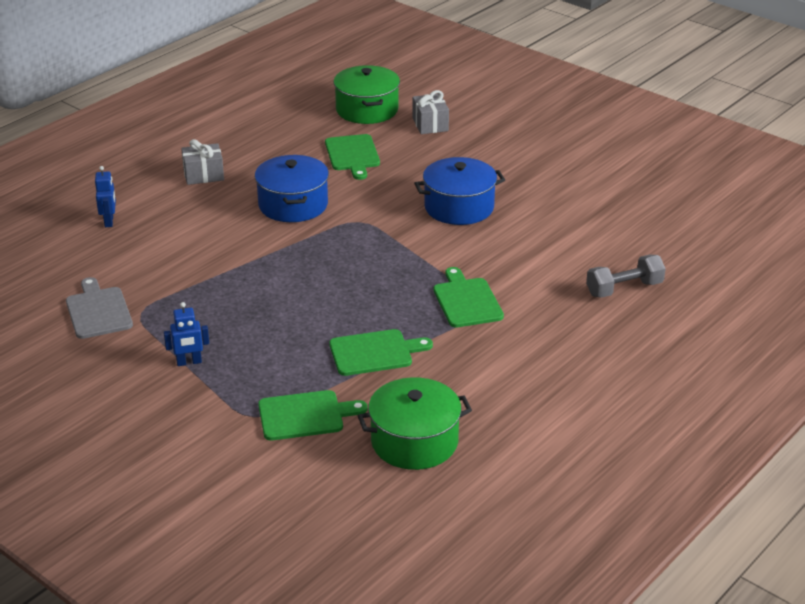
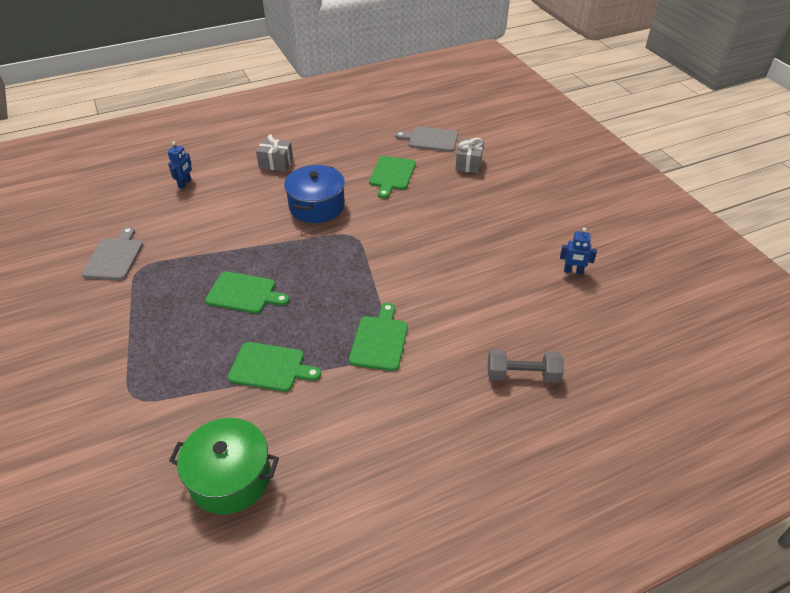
camera: 25 degrees right, 10 degrees up
(189, 362) = (133, 326): blue robot -> blue robot (573, 271)
(305, 415) = (170, 412): green cutting board -> green cutting board (244, 293)
(367, 110) = (430, 139): green pot -> grey cutting board
(459, 207) = (438, 245): blue pot -> none

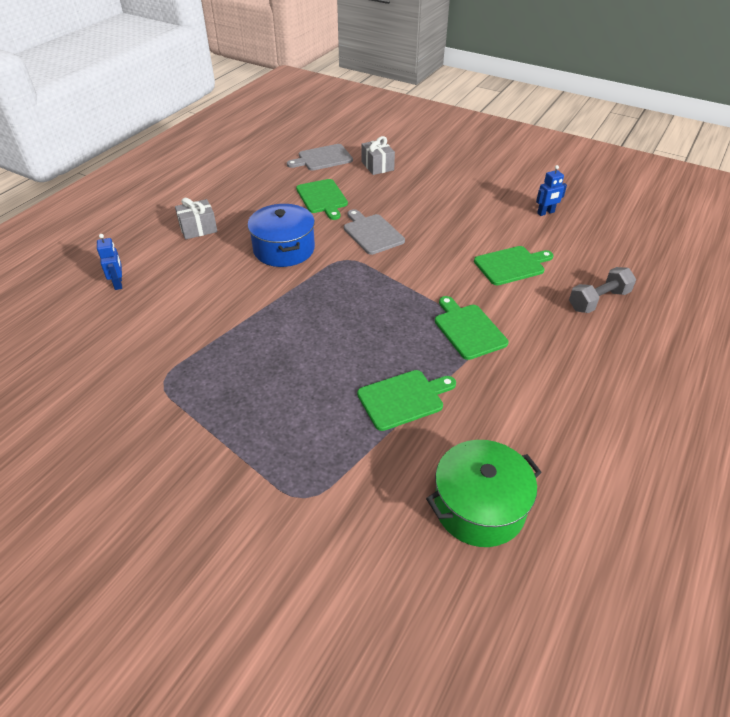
camera: 35 degrees left, 0 degrees up
(115, 257) = (119, 384): grey cutting board -> grey cutting board (372, 233)
(244, 293) = (303, 351): green cutting board -> green cutting board (511, 265)

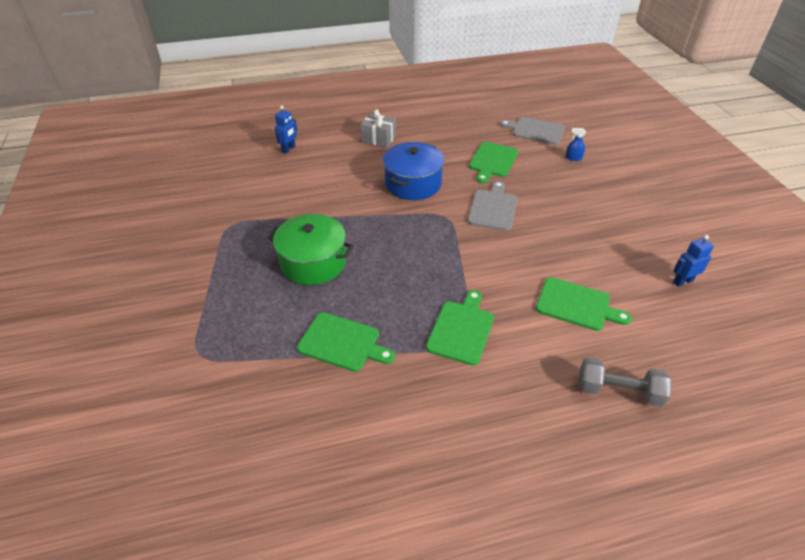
camera: 45 degrees right, 0 degrees up
(377, 166) = (573, 158): grey gift -> blue spray bottle
(479, 507) = (281, 459): green pot -> green pot (313, 262)
(546, 213) = (682, 281): blue robot -> blue robot turned 135 degrees clockwise

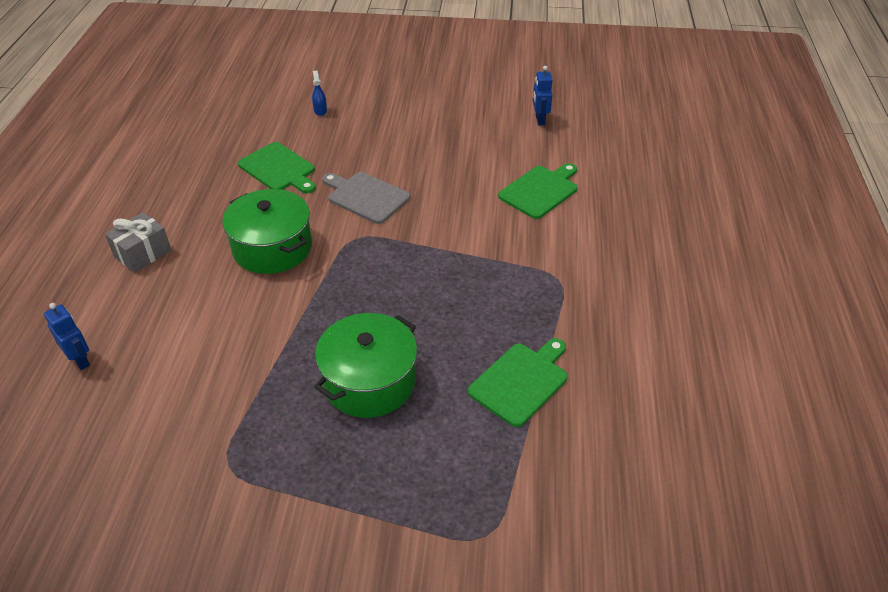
camera: 70 degrees left, 0 degrees up
(413, 184) = (272, 247): blue pot -> green pot
(461, 329) = (540, 278): green cutting board -> none
(535, 130) = (246, 117): grey cutting board -> none
(573, 158) = (320, 111): blue spray bottle -> blue spray bottle turned 135 degrees clockwise
(618, 391) = (647, 204): grey dumbbell -> none

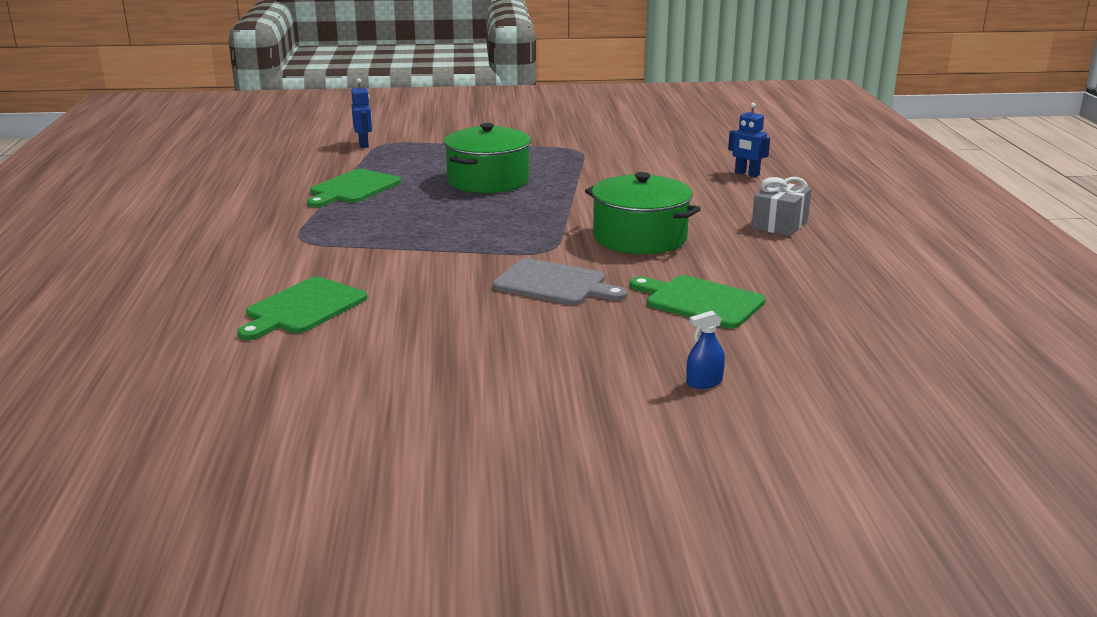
camera: 170 degrees right, 20 degrees down
(320, 111) = (704, 382): blue spray bottle -> blue spray bottle turned 90 degrees clockwise
(539, 120) = (278, 404): blue robot -> blue robot (364, 144)

